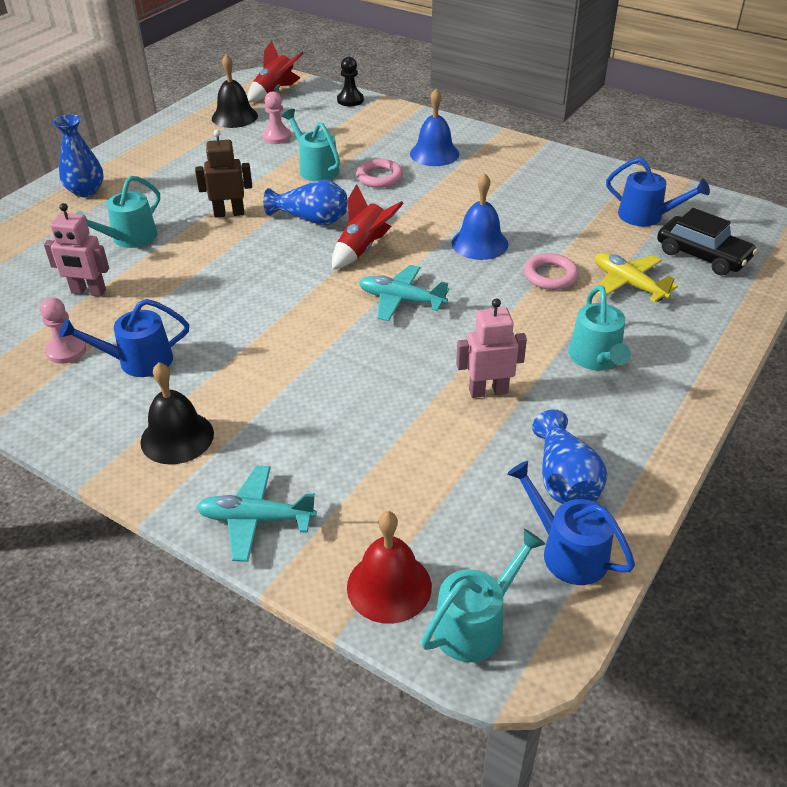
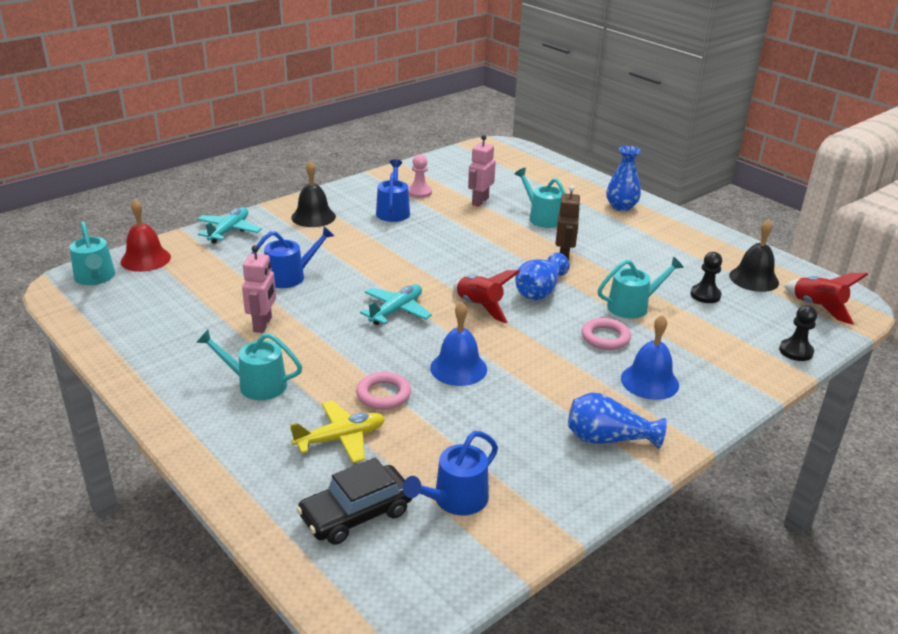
camera: 105 degrees right, 10 degrees down
(277, 137) = (705, 295): pink pawn -> black pawn
(564, 480) = (155, 332): blue vase -> blue vase (608, 439)
(568, 552) = (104, 318): blue watering can -> blue watering can (290, 276)

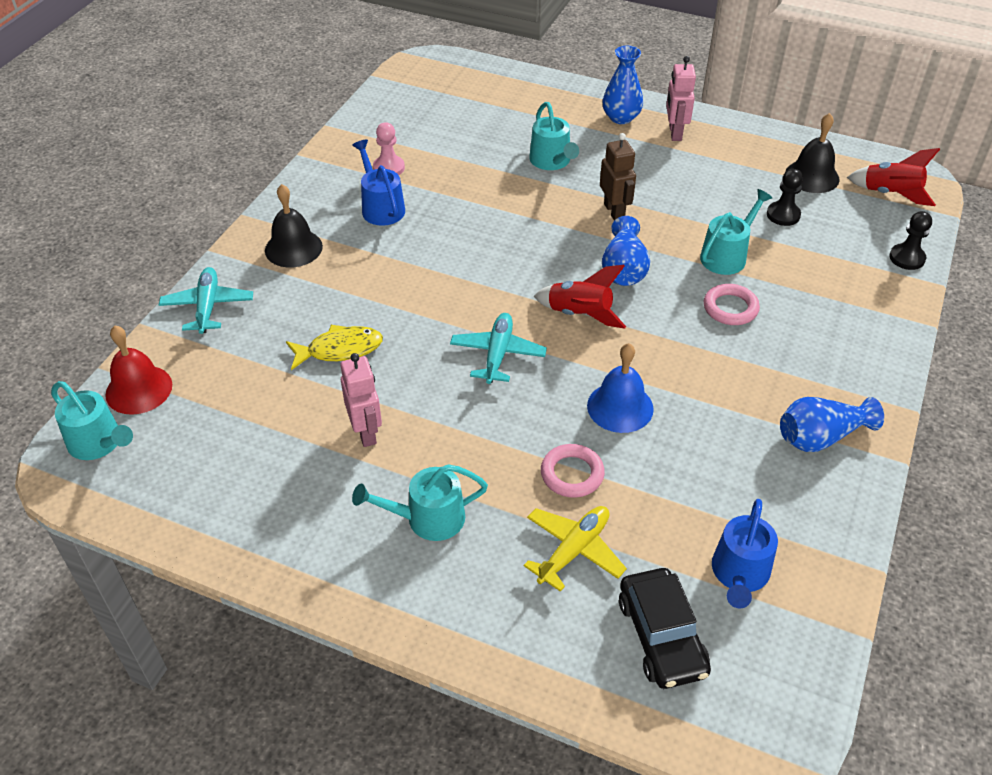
camera: 25 degrees left, 15 degrees up
(290, 276) = (340, 349): blue watering can -> yellow fish
(356, 514) = (661, 636): black car -> black car turned 45 degrees counterclockwise
(480, 201) = (467, 159): pink robot -> pink robot (675, 133)
(542, 218) = (552, 161): turquoise watering can -> turquoise watering can turned 135 degrees counterclockwise
(649, 381) = (808, 349): blue bell -> none

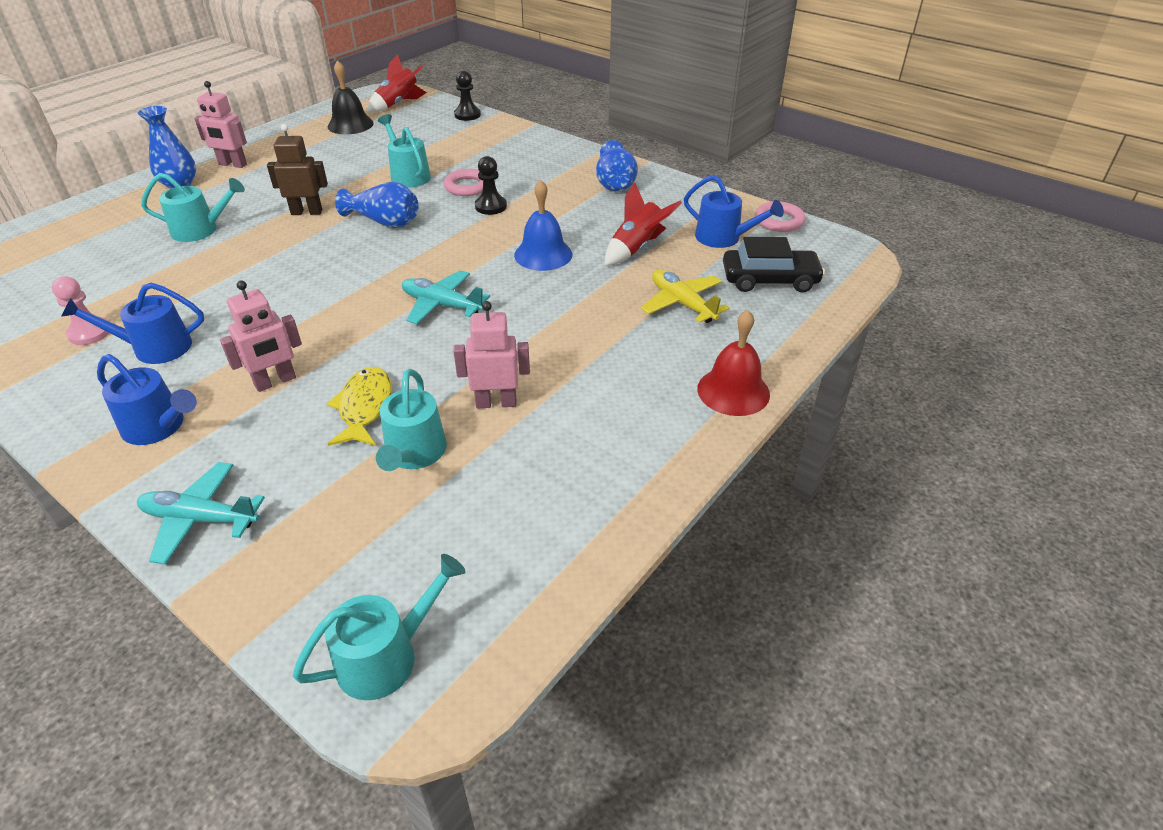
camera: 75 degrees left, 5 degrees down
(139, 389) = (309, 605): red bell -> red bell (733, 391)
(293, 248) = (158, 427): black bell -> blue watering can
(358, 287) = (275, 381): none -> pink robot
(428, 518) = (622, 376): turquoise watering can -> turquoise watering can (414, 453)
(572, 474) = (604, 290): pink ring -> pink ring (779, 221)
(580, 315) = (423, 253): red rocket -> red rocket (636, 248)
(783, 215) = (383, 144): black pawn -> black pawn (491, 206)

